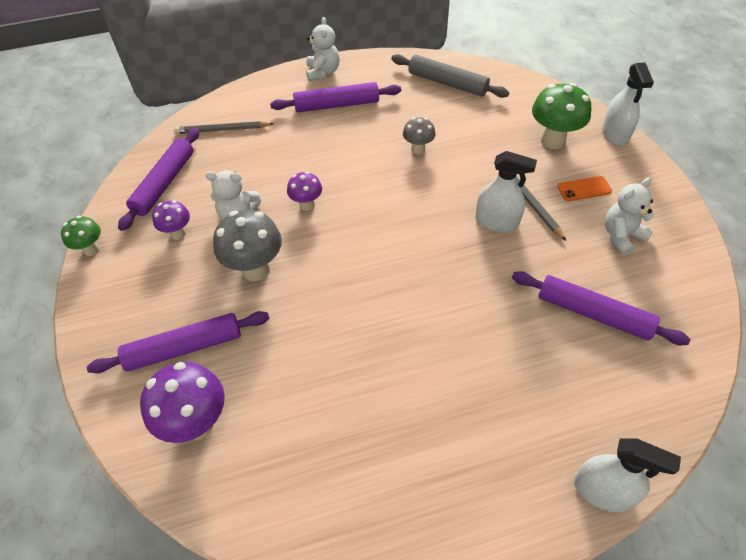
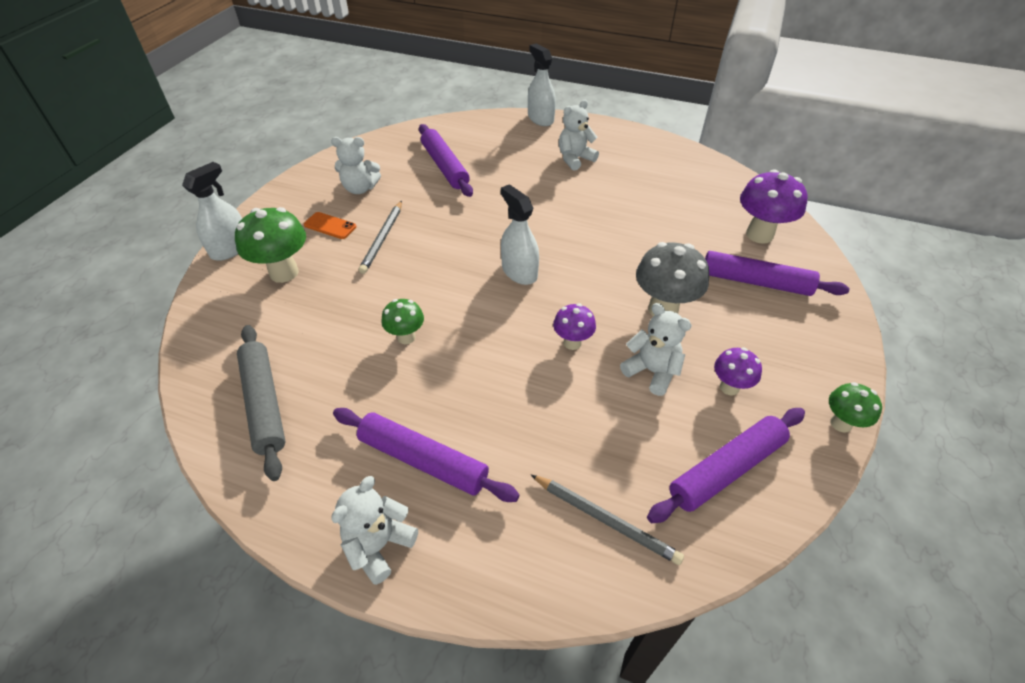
camera: 145 degrees left, 5 degrees down
(418, 149) = (406, 337): grey mushroom -> green mushroom
(480, 425) = (575, 159): none -> white teddy bear
(497, 222) = (427, 240): white spray bottle -> white spray bottle (519, 272)

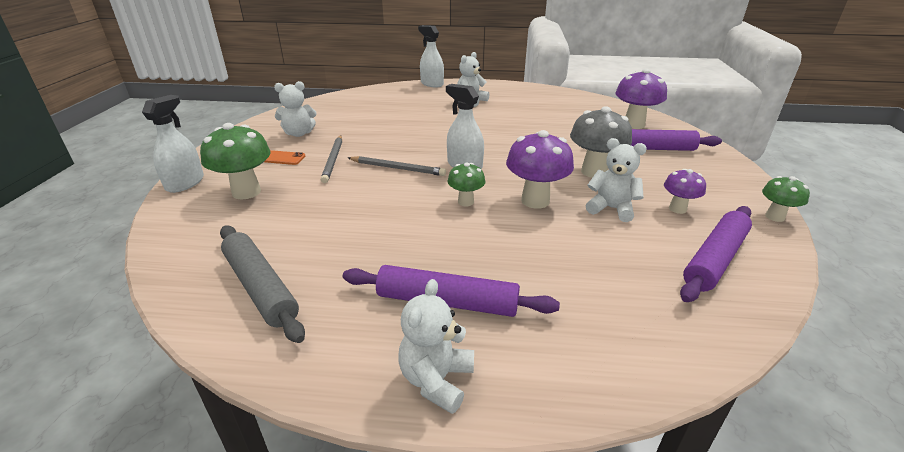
camera: 15 degrees left, 15 degrees down
(406, 337) = (386, 218): green mushroom -> green mushroom (466, 202)
(445, 167) = (368, 114): purple rolling pin -> none
(572, 343) = (535, 201): purple mushroom -> purple mushroom, size x1.73
(605, 519) = (642, 313): grey pencil -> grey pencil (397, 168)

